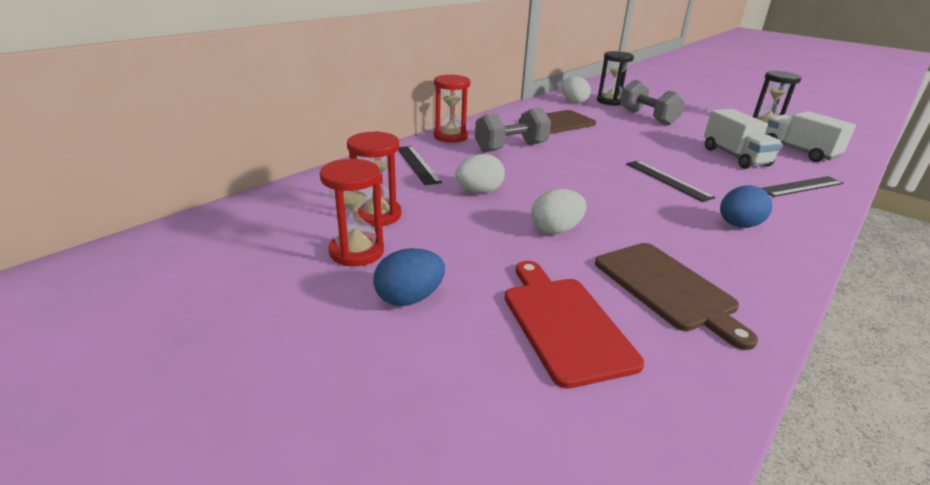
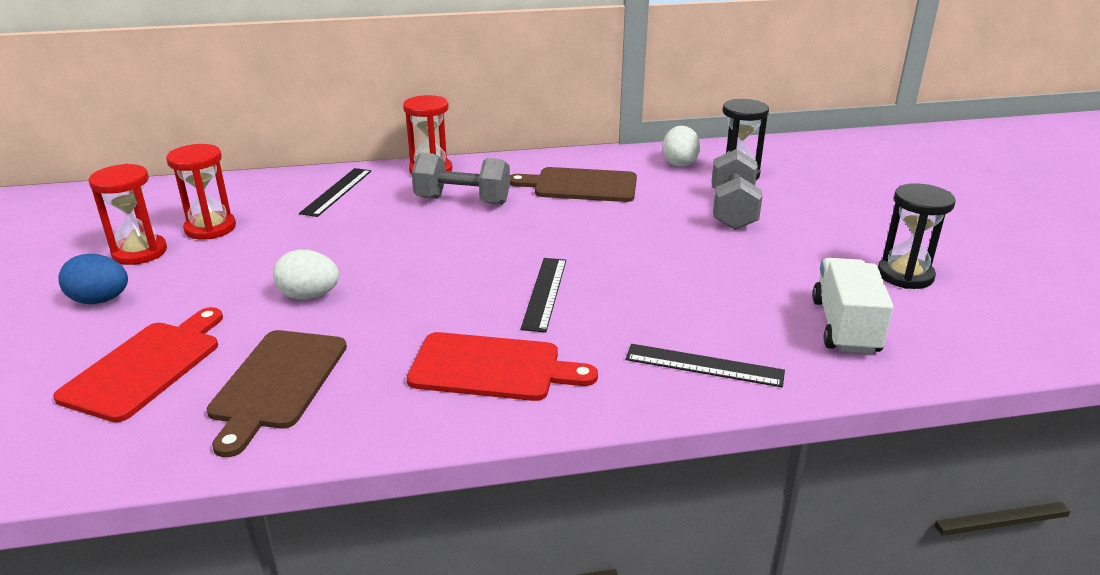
camera: 40 degrees right, 0 degrees up
(479, 191) = (329, 236): white egg -> none
(735, 157) = (715, 299): white truck -> none
(738, 225) = (492, 368): blue egg -> red cutting board

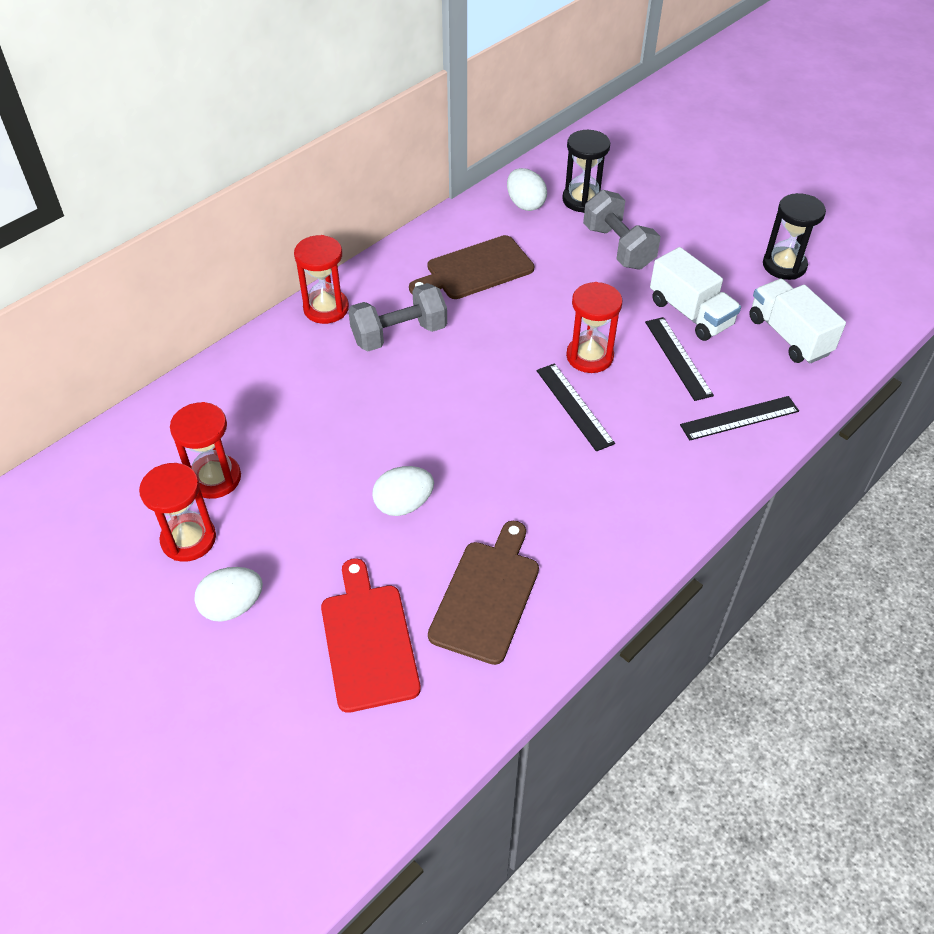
camera: 35 degrees left, 20 degrees up
(100, 300) = (232, 606): blue egg -> white egg
(277, 383) = (486, 596): brown cutting board -> brown cutting board turned 135 degrees counterclockwise
(337, 191) = (273, 376): black ruler -> black ruler (678, 358)
(492, 368) = (614, 496): red cutting board -> none
(606, 267) = (589, 356): none -> red hourglass
(750, 274) = (690, 313): none -> white truck

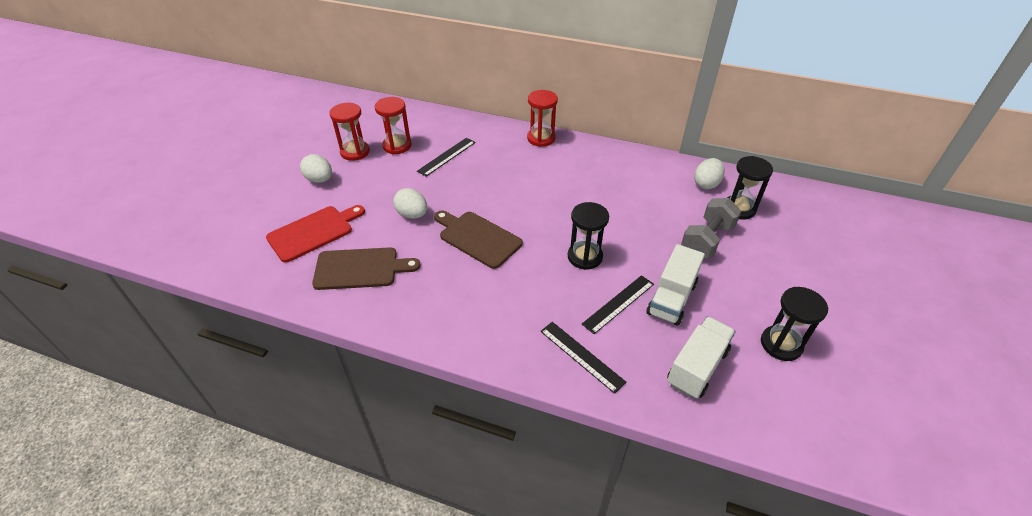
camera: 65 degrees right, 5 degrees down
(399, 334) = (541, 170): grey dumbbell -> none
(475, 270) = (622, 182): brown cutting board -> brown cutting board (477, 238)
(574, 406) = (533, 262): black ruler -> black ruler (447, 156)
(589, 356) = (585, 257): red hourglass -> black hourglass

